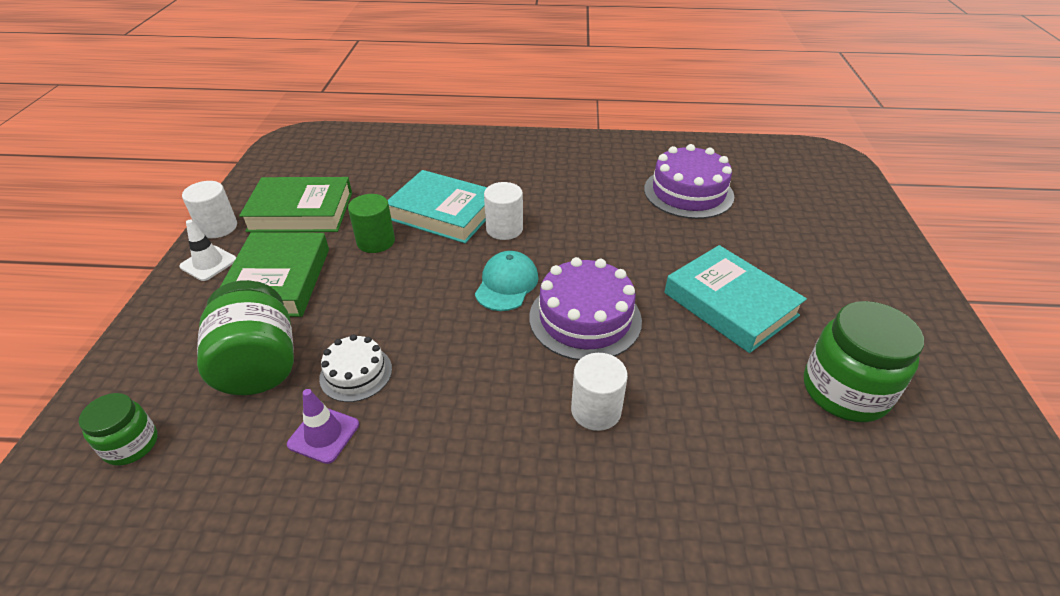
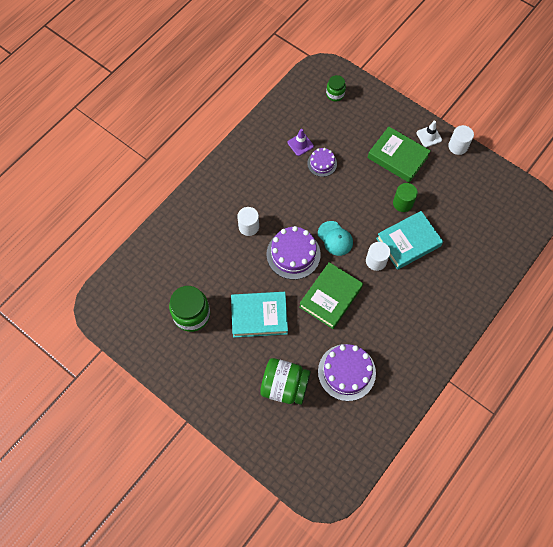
camera: 125 degrees right, 25 degrees up
(259, 365) = (348, 136): green jar -> green jar (284, 386)
(301, 211) = (450, 183): green book -> green book (330, 297)
(356, 373) = (322, 163): white cake -> purple cake

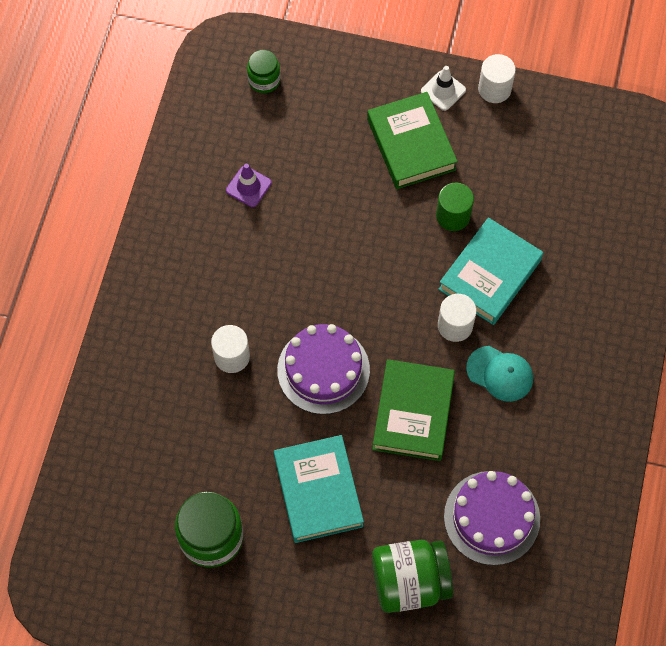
camera: 25 degrees left, 0 degrees up
(259, 316) = (318, 491): turquoise book -> turquoise book turned 75 degrees counterclockwise
(322, 163) = (298, 204): purple cake -> none
(335, 238) = (376, 317): turquoise cap -> turquoise cap (500, 373)
(397, 157) = (411, 144): green book -> green book turned 60 degrees clockwise

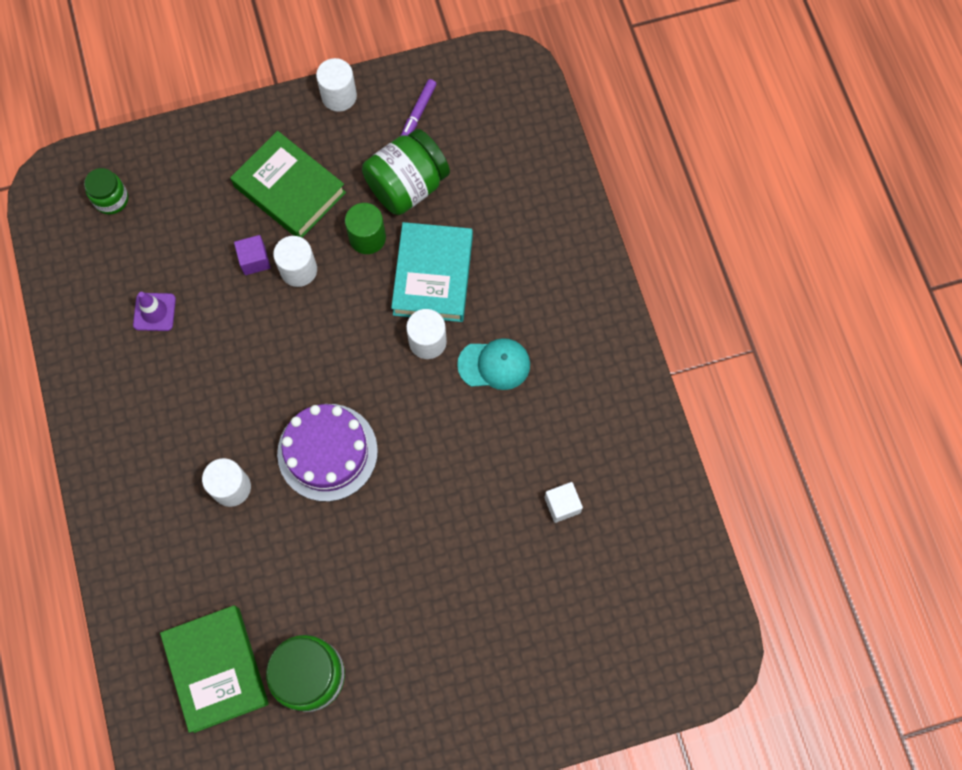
camera: 30 degrees left, 5 degrees up
(318, 491) = (387, 572): turquoise book -> none
(351, 187) = (254, 260): none -> purple cube
(382, 213) = (298, 270): none -> white cylinder
(409, 582) = (521, 609): green jar -> green jar (407, 186)
(413, 413) = (435, 446): green book -> green book (217, 669)
(443, 90) = (291, 122): white traffic cone -> none
(491, 517) = (562, 505): purple cake -> white cube
(554, 135) = (418, 112): none -> purple marker

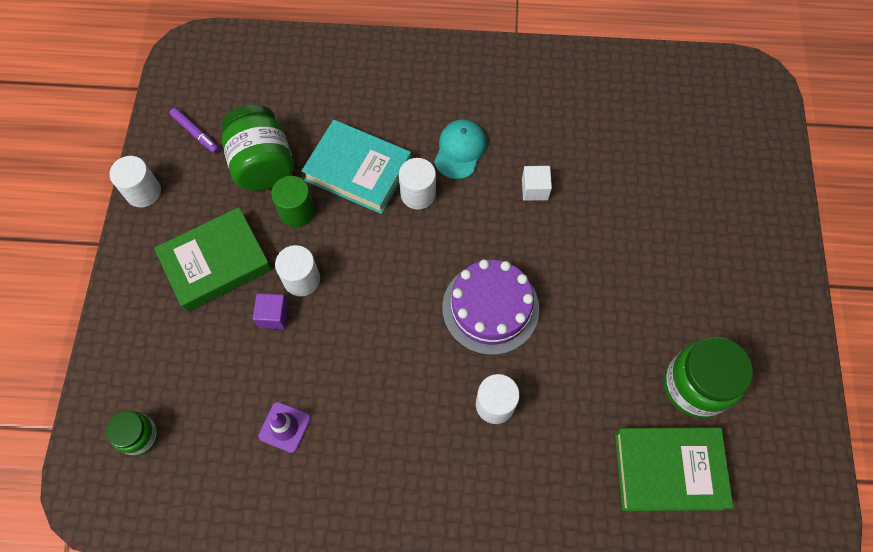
camera: 70 degrees left, 5 degrees down
(562, 505) = (601, 140): white cube -> white cube (534, 189)

